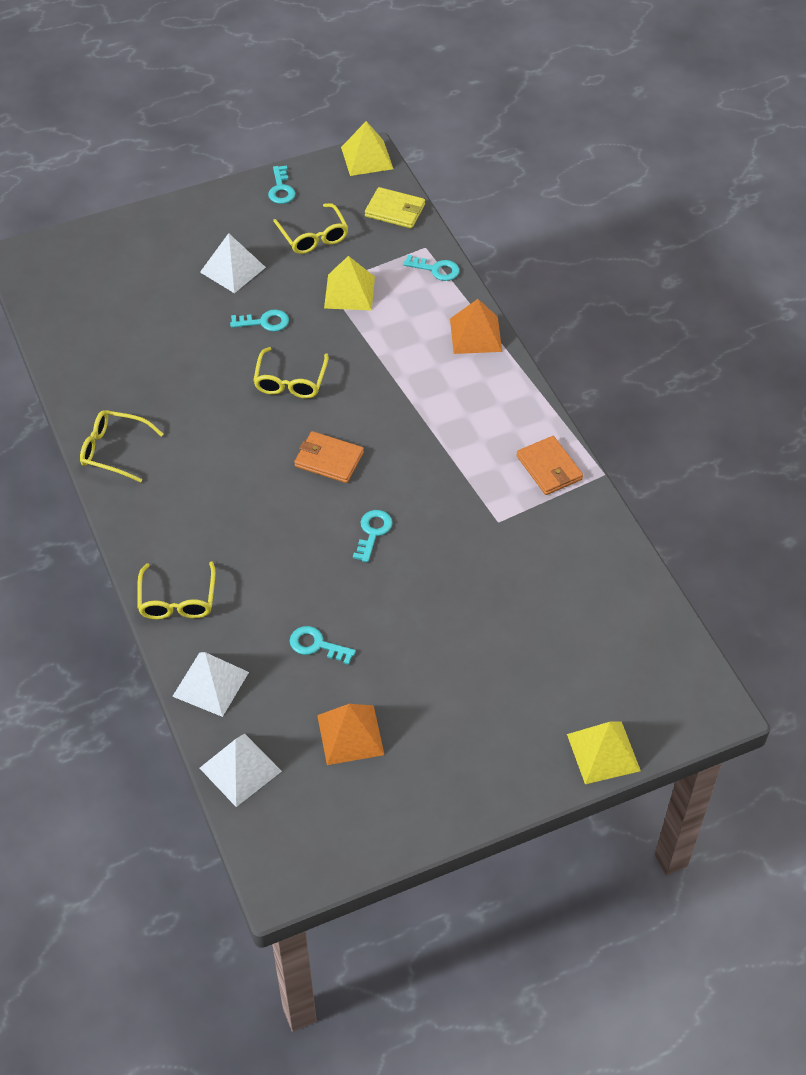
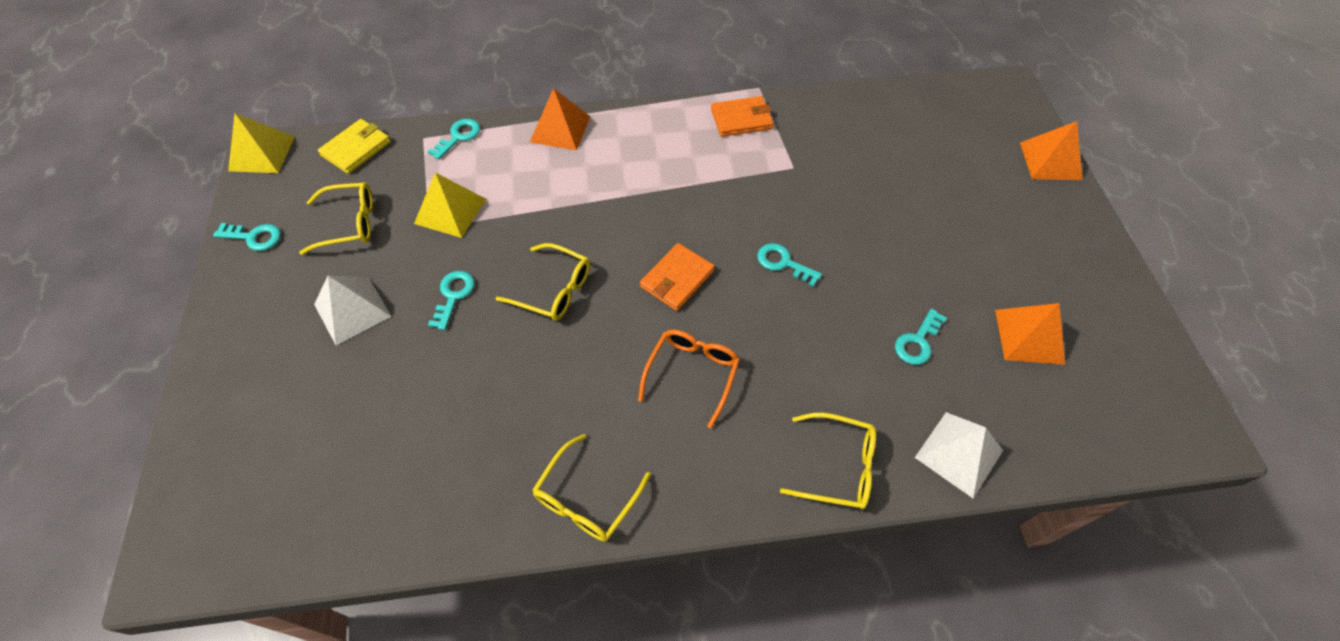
camera: 75 degrees left, 5 degrees up
(235, 490) = (692, 374): none -> orange glasses
(240, 769) = (1071, 445): white pyramid -> none
(603, 752) = (1050, 161): yellow pyramid -> orange pyramid

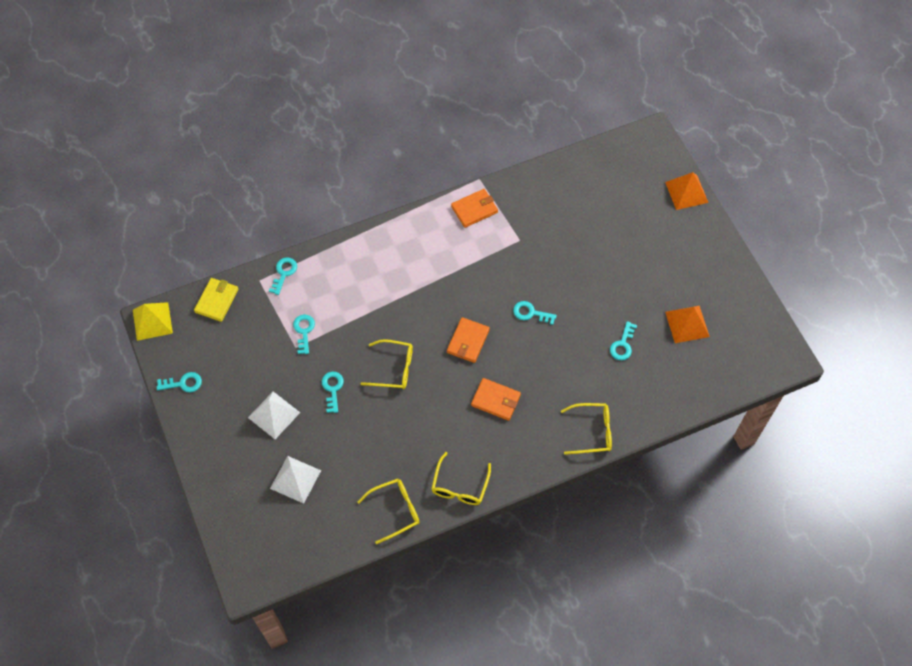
camera: 15 degrees left, 5 degrees up
(348, 224) = (241, 358): yellow glasses -> yellow glasses (394, 510)
(450, 211) = (304, 331): yellow pyramid -> turquoise key
(560, 129) = (352, 249): orange pyramid -> none
(692, 374) = (496, 400): orange glasses -> orange wallet
(959, 453) = (657, 406): white pyramid -> white pyramid (295, 479)

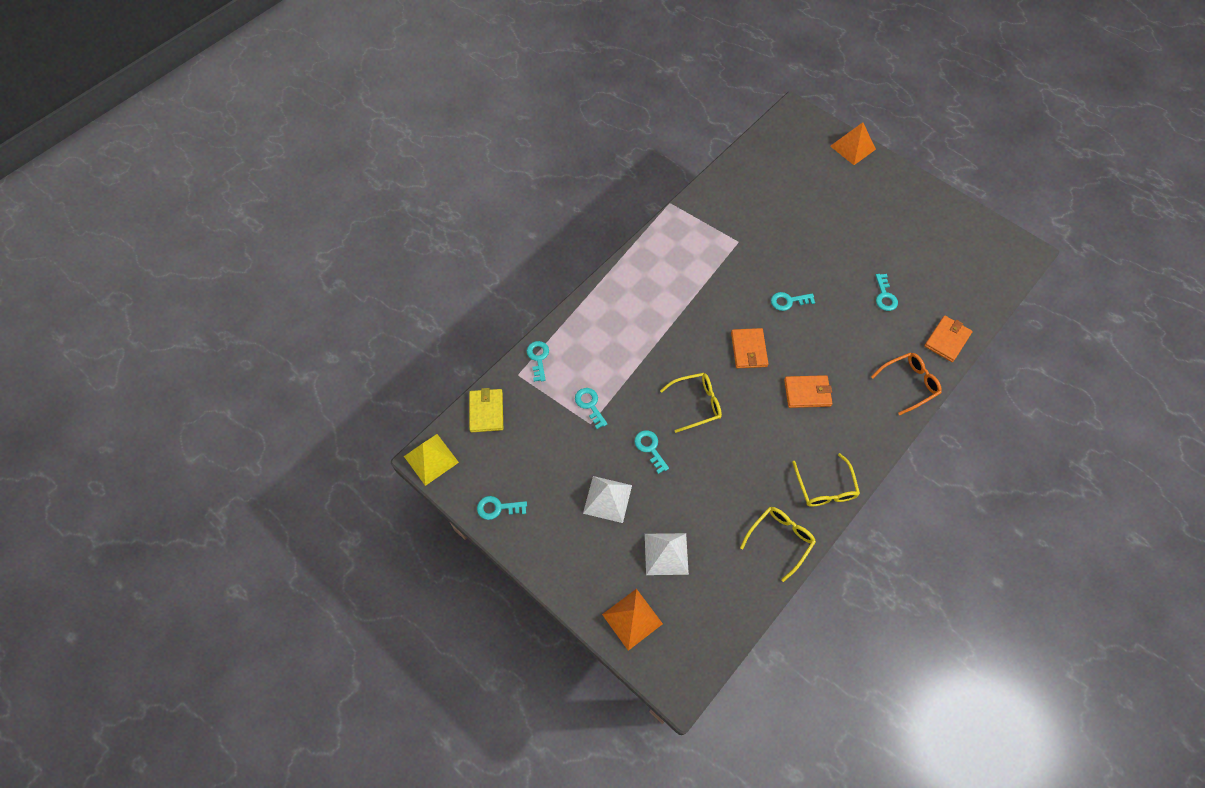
camera: 25 degrees left, 0 degrees up
(183, 383) = (498, 508): turquoise key -> turquoise key turned 150 degrees counterclockwise
(474, 209) = (682, 230): orange wallet -> orange wallet (947, 340)
(591, 431) = (908, 384): yellow glasses -> orange glasses
(687, 324) = (926, 256): orange pyramid -> orange pyramid (632, 619)

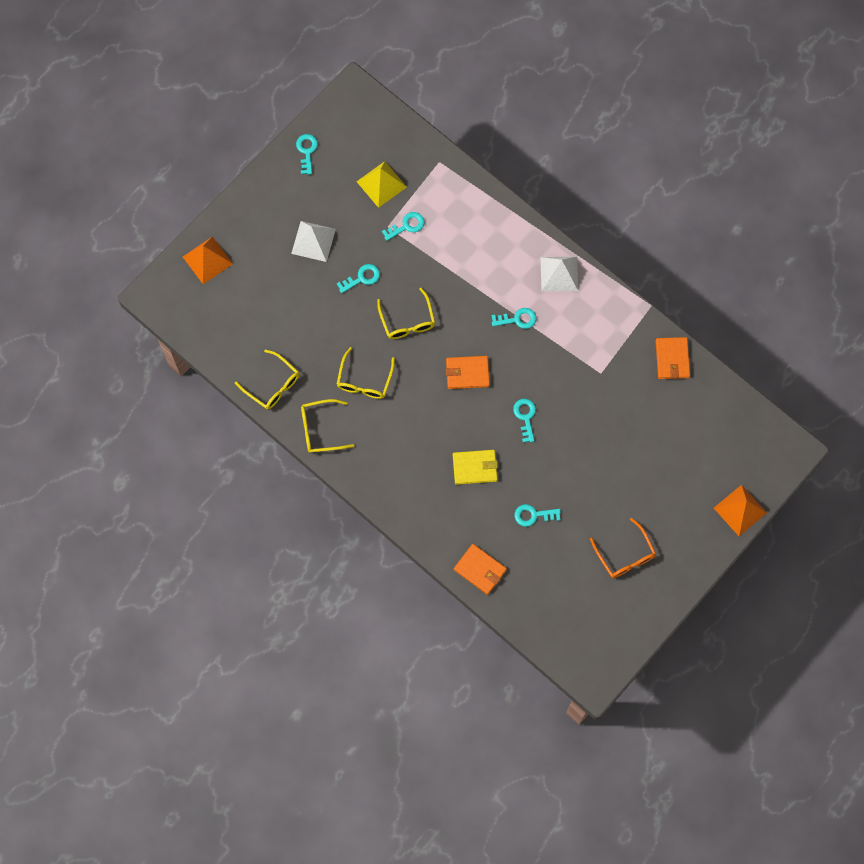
camera: 90 degrees right, 10 degrees up
(431, 459) = (353, 94): yellow pyramid -> yellow pyramid (381, 184)
(486, 411) = (400, 136): yellow wallet -> yellow wallet (475, 468)
(538, 358) = (457, 179): turquoise key -> turquoise key (517, 319)
(666, 553) = (262, 288): white pyramid -> white pyramid (559, 273)
(765, 444) = (364, 380): none -> yellow glasses
(807, 393) = (419, 424): orange wallet -> orange wallet (672, 359)
(908, 384) = (428, 522): orange glasses -> orange glasses (625, 554)

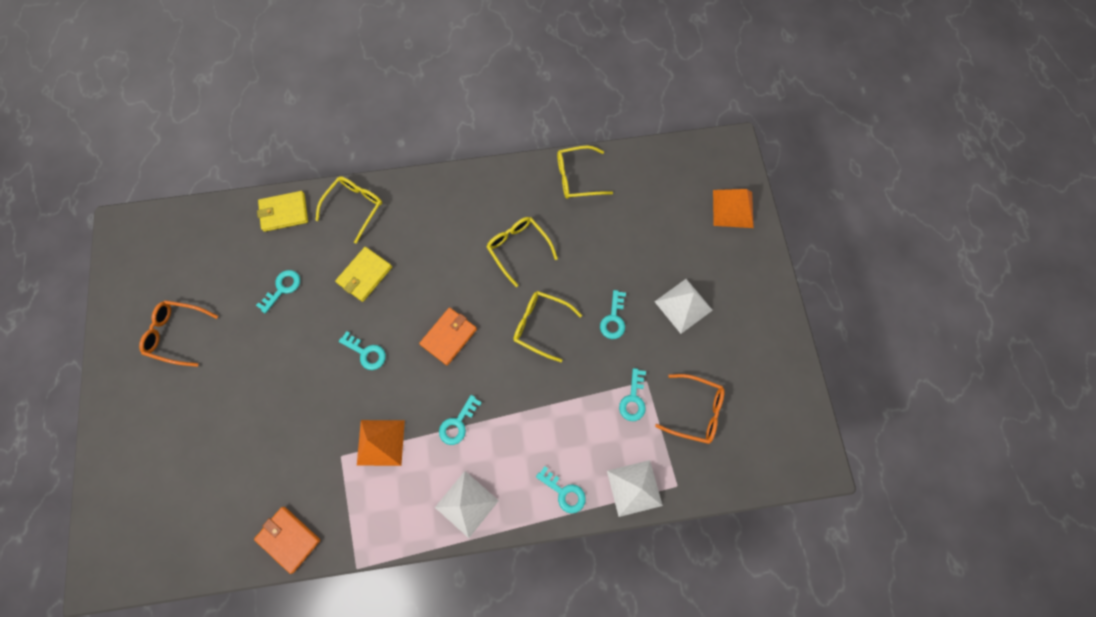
camera: 130 degrees right, 0 degrees up
(307, 151) = (782, 369): turquoise key -> turquoise key (564, 492)
(321, 429) = (507, 185): yellow glasses -> yellow glasses (354, 207)
(381, 184) = (695, 410): yellow pyramid -> orange glasses
(462, 185) = (634, 488): none -> white pyramid
(480, 570) = (284, 212): orange wallet -> yellow wallet
(740, 510) = (106, 470): orange pyramid -> orange pyramid (381, 442)

